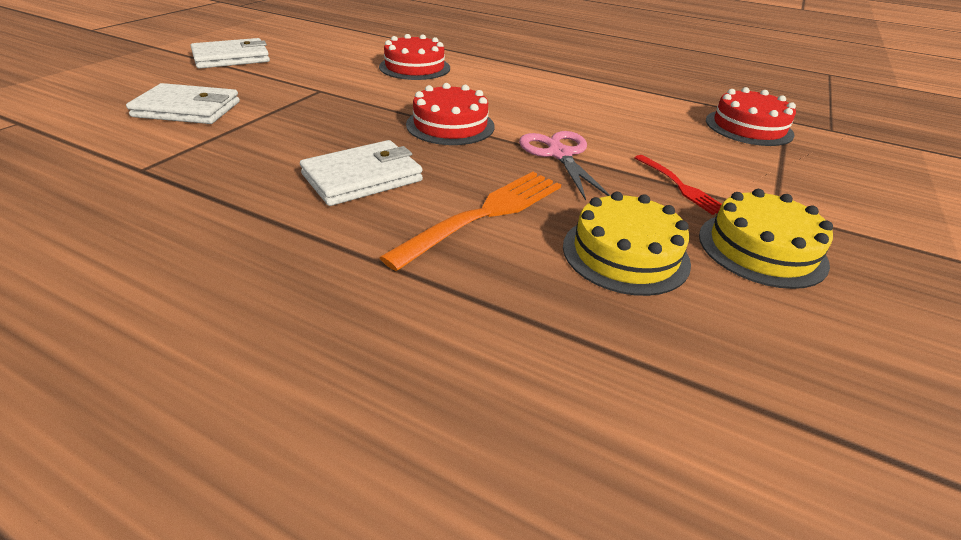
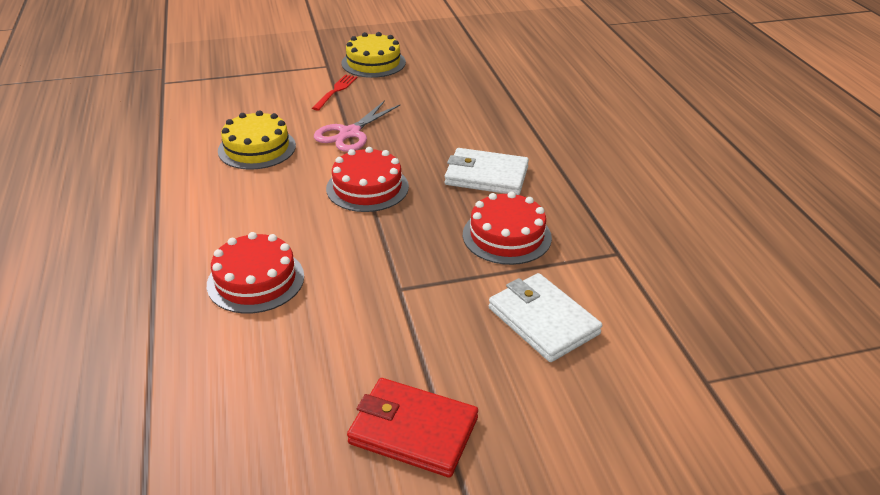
camera: 130 degrees left, 0 degrees up
(231, 58) = (413, 430): white wallet -> red wallet
(484, 215) = (456, 126): orange fork -> none
(625, 254) = (429, 86): yellow cake -> yellow cake (257, 148)
(748, 127) = (199, 91): red cake -> red cake (506, 236)

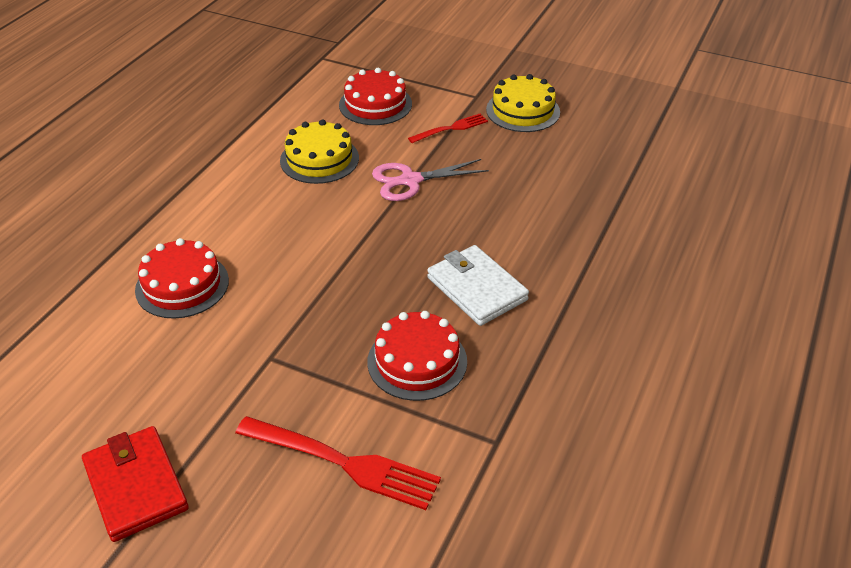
camera: 40 degrees right, 5 degrees up
(367, 187) = (360, 245): red cake -> red cake (375, 104)
(543, 320) = (343, 463): white wallet -> red fork

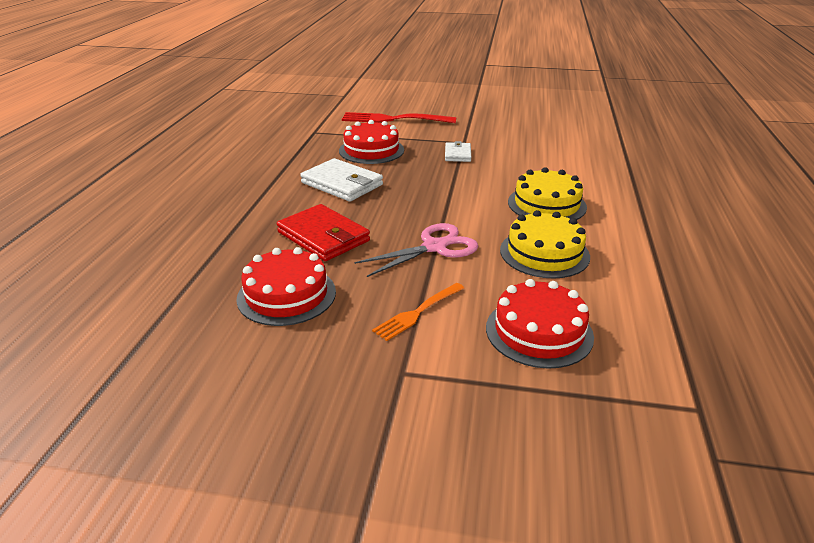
camera: 165 degrees right, 10 degrees down
(136, 486) = (488, 105): red wallet -> red wallet (323, 236)
(182, 285) = (557, 161): red cake -> red cake (286, 295)
(299, 326) = (457, 154): none -> white wallet
(451, 128) = (418, 312): red fork -> orange fork
(523, 111) = (325, 358): yellow cake -> yellow cake (546, 204)

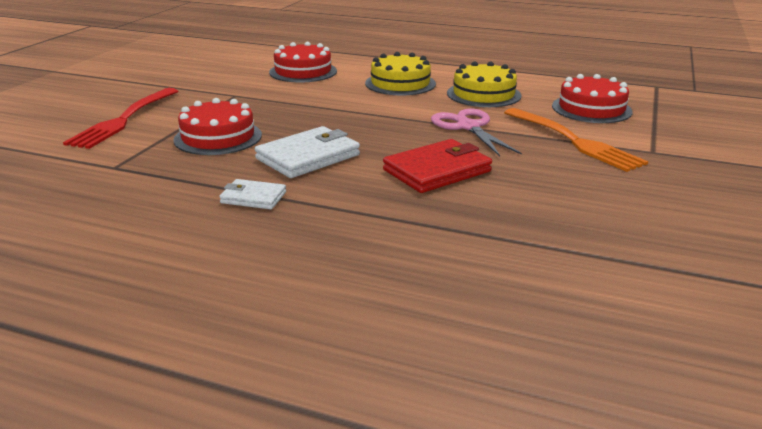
camera: 80 degrees left, 5 degrees down
(286, 295) = (552, 190): red cake -> red cake (303, 71)
(418, 312) = (573, 141): orange fork -> orange fork, size x1.72
(457, 154) = (267, 100): white wallet -> white wallet (253, 197)

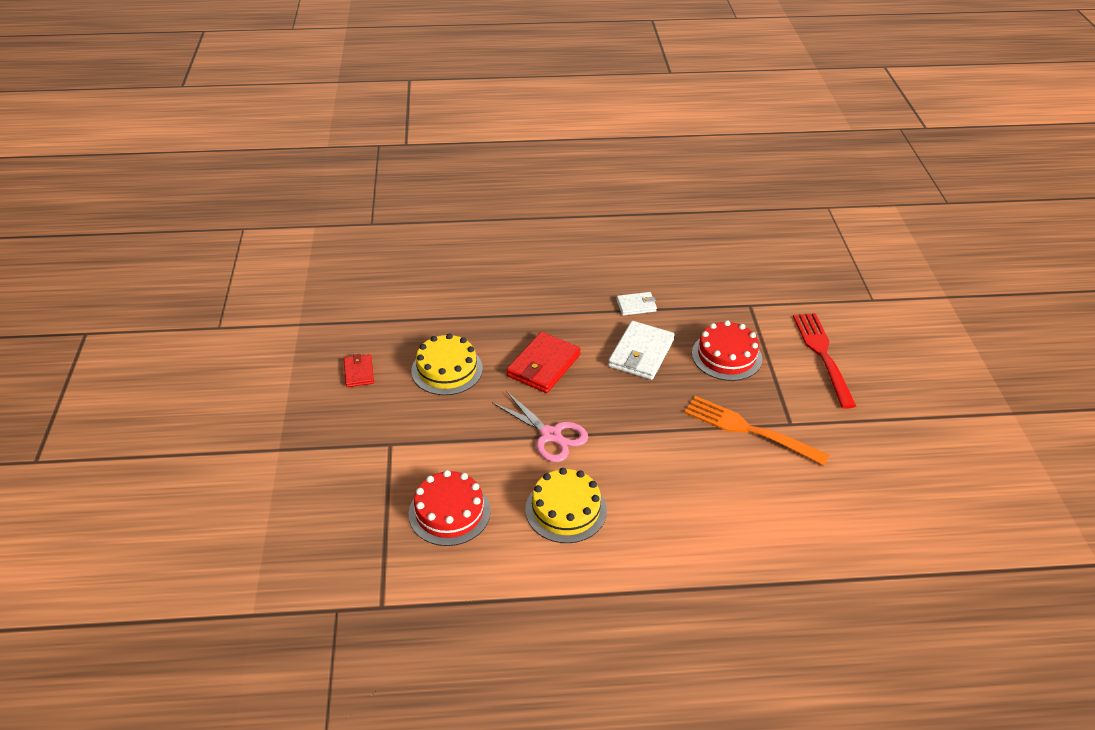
camera: 155 degrees right, 15 degrees up
(303, 71) = (786, 501): red cake -> none
(400, 83) = (663, 507): yellow cake -> yellow cake (447, 369)
(573, 141) = (456, 440): orange fork -> orange fork (749, 430)
(705, 214) = (359, 372): none -> red wallet

